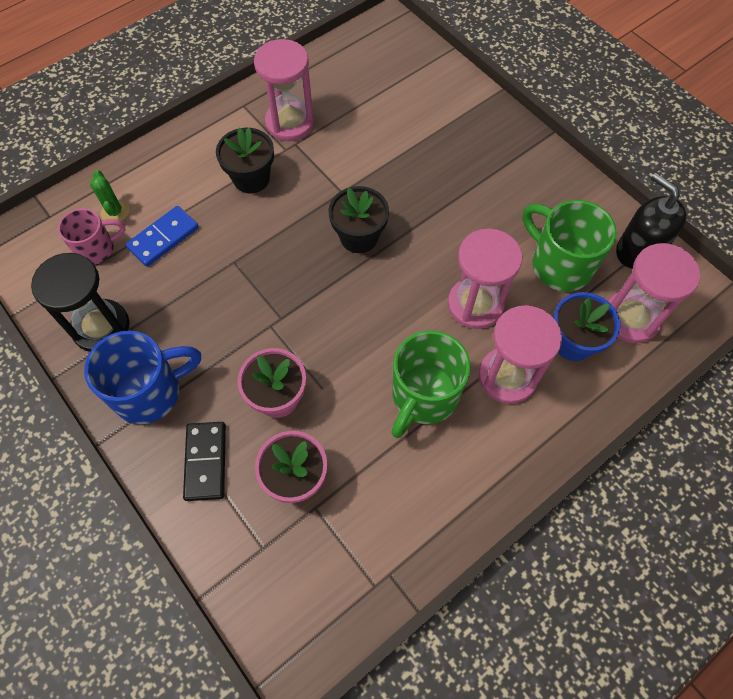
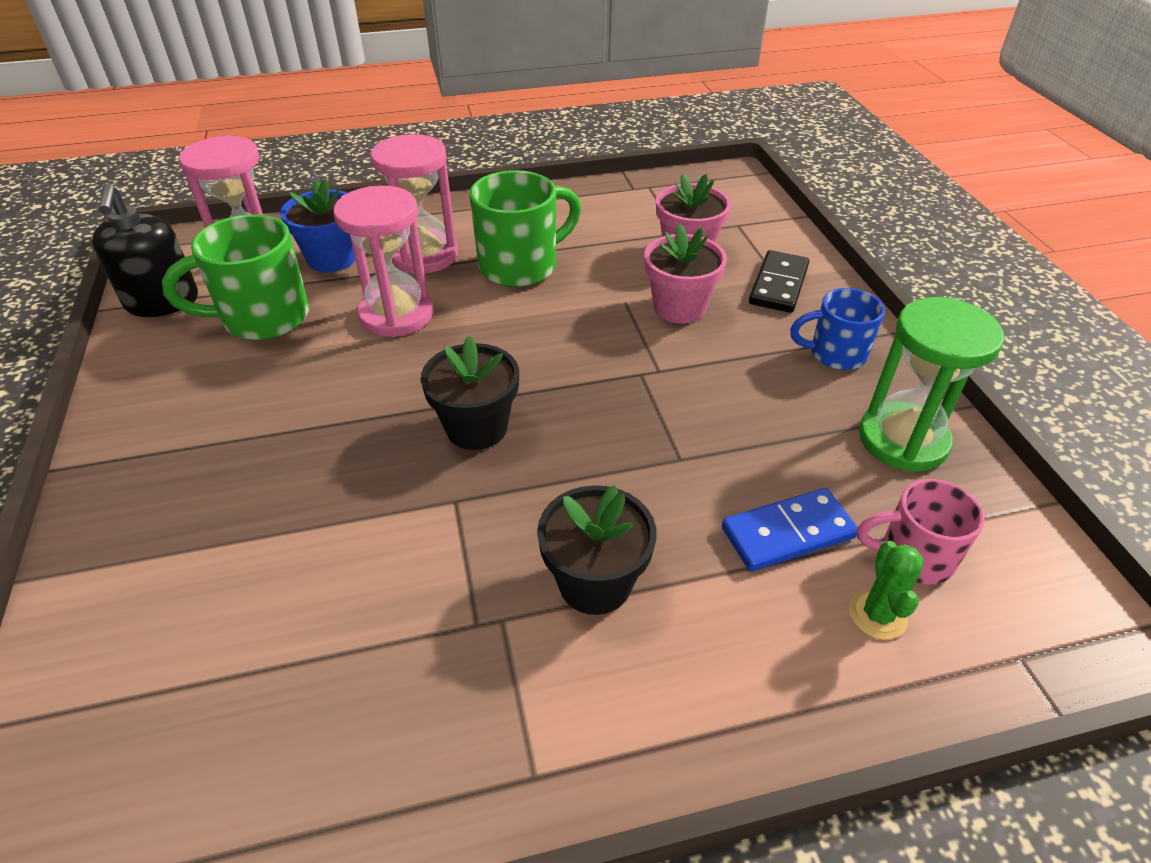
camera: 155 degrees left, 20 degrees down
(101, 327) = (903, 440): black hourglass -> green hourglass
(150, 392) = (835, 354): blue mug -> blue mug, size x0.63
(290, 123) = (458, 679): pink hourglass -> none
(559, 264) = (262, 318): green mug -> green mug turned 90 degrees clockwise

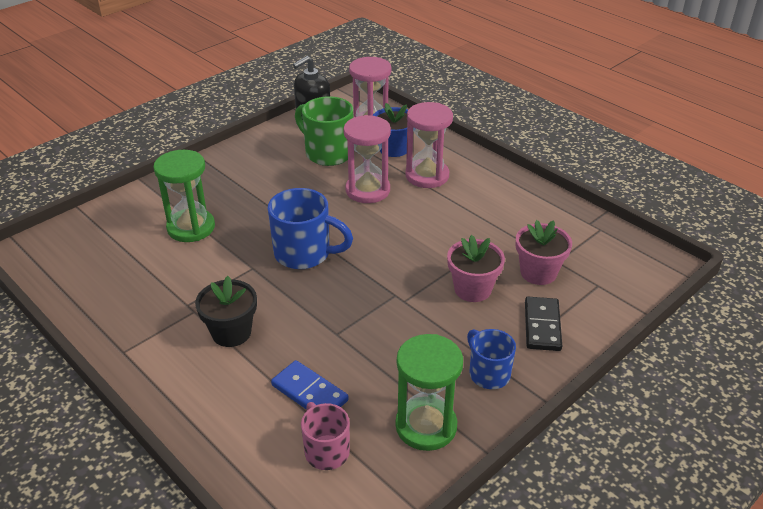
camera: 60 degrees right, 5 degrees down
(266, 547) = (191, 228): none -> green hourglass
(476, 428) = (305, 254): black flower pot -> blue mug
(521, 266) = (452, 213): green mug -> none
(778, 285) = (542, 326): black domino -> black domino turned 75 degrees counterclockwise
(877, 615) = (273, 444): green cactus -> none

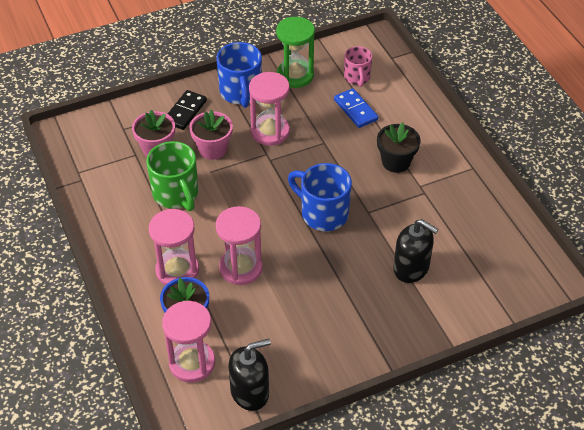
camera: 160 degrees left, 10 degrees up
(191, 228) = (411, 268): green hourglass -> black soap dispenser
(327, 153) = (256, 332): green mug -> green mug (176, 194)
(415, 329) = (270, 132): none -> pink hourglass
(488, 373) = (241, 93): blue mug -> blue mug, size x1.59

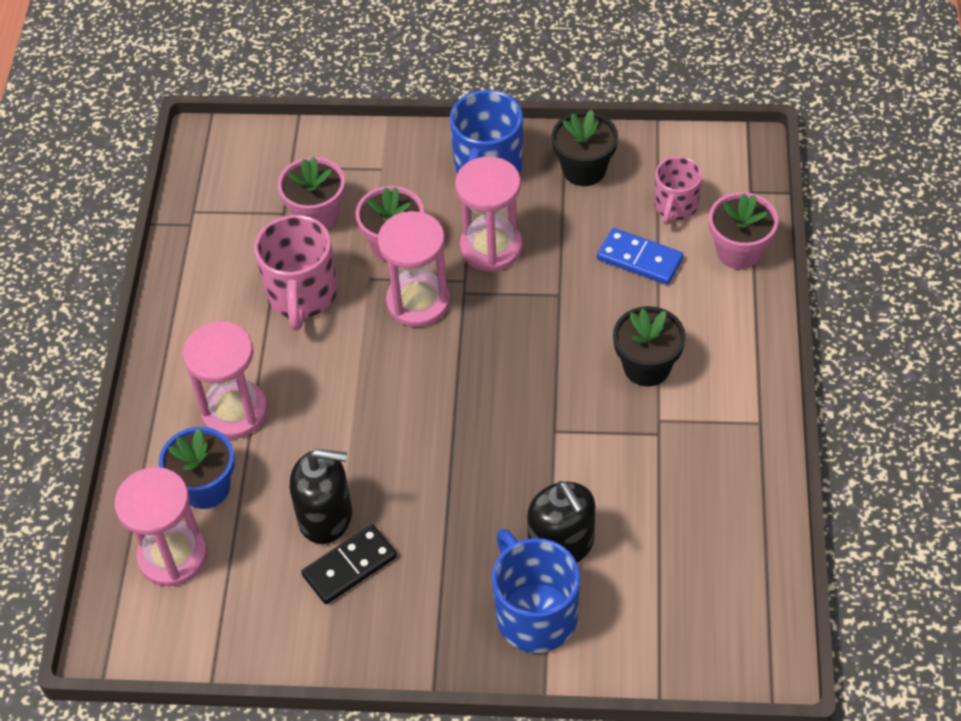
camera: 30 degrees right, 5 degrees up
(176, 194) = (302, 296): green mug -> pink mug
(185, 112) = (391, 171): black domino -> black domino (350, 566)
(240, 268) = (321, 443): pink hourglass -> pink hourglass (418, 302)
(250, 392) = (222, 632): black soap dispenser -> black soap dispenser (326, 516)
(295, 75) = (584, 169): green hourglass -> black flower pot
(322, 213) = (486, 406): blue mug -> blue mug (534, 613)
(355, 110) = (639, 259): blue domino -> blue domino turned 60 degrees counterclockwise
(405, 88) = (738, 251): none -> pink flower pot

